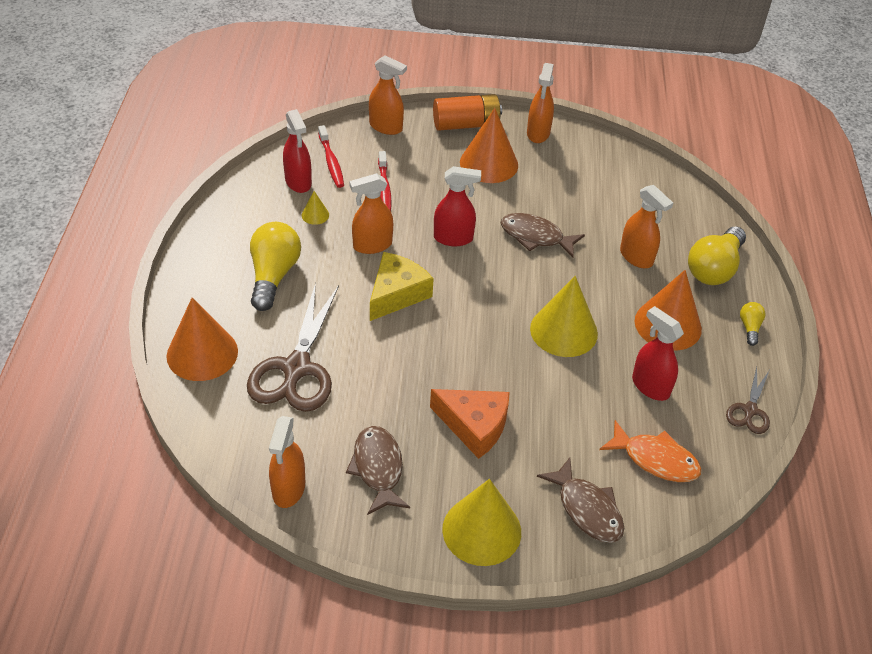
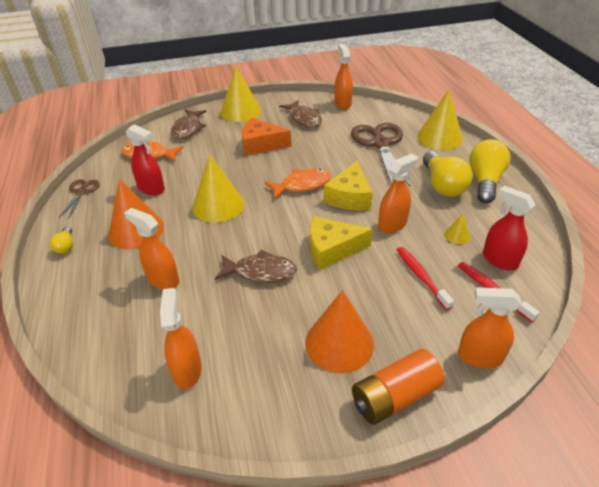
camera: 165 degrees right, 5 degrees down
(202, 353) = (439, 137): orange cone -> yellow cone
(446, 329) = (302, 185): none -> orange fish
(453, 238) = (332, 249): red spray bottle -> yellow cheese
(538, 133) = (300, 414): orange spray bottle -> orange spray bottle (187, 370)
(587, 509) = (188, 129): brown fish -> brown fish turned 120 degrees counterclockwise
(714, 268) = (87, 290): yellow light bulb -> yellow light bulb (484, 181)

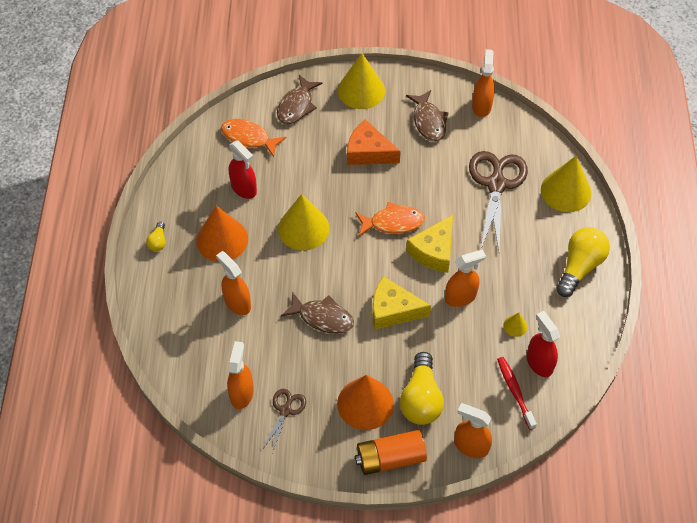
camera: 15 degrees right, 15 degrees up
(81, 192) = (176, 176): brown scissors -> brown scissors (285, 411)
(421, 276) = (460, 361): red toothbrush -> none
(442, 185) = (534, 260): yellow light bulb -> yellow light bulb (421, 399)

